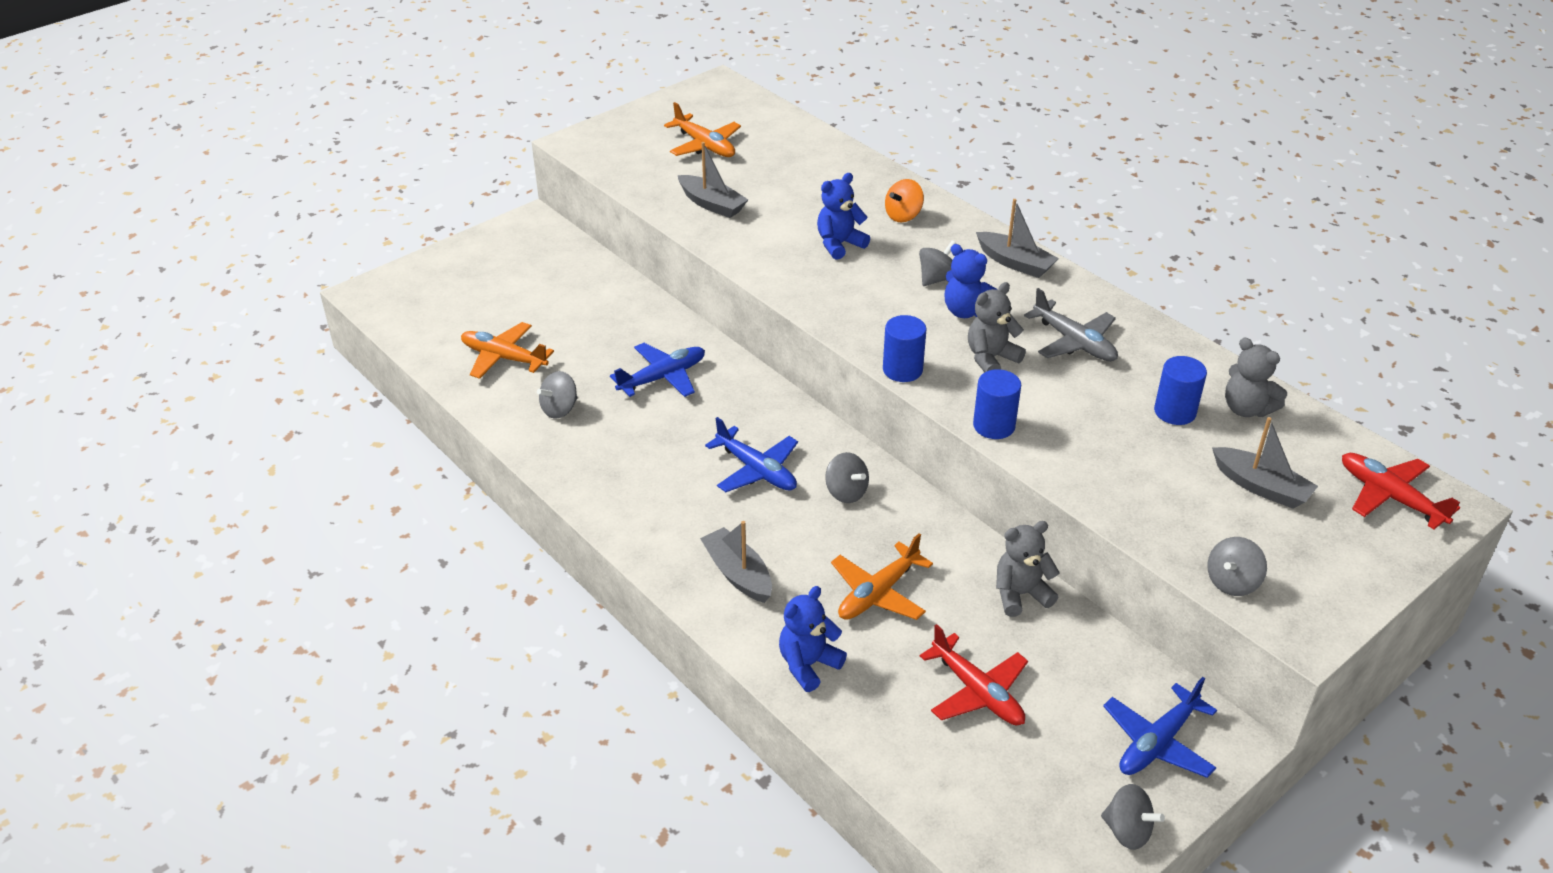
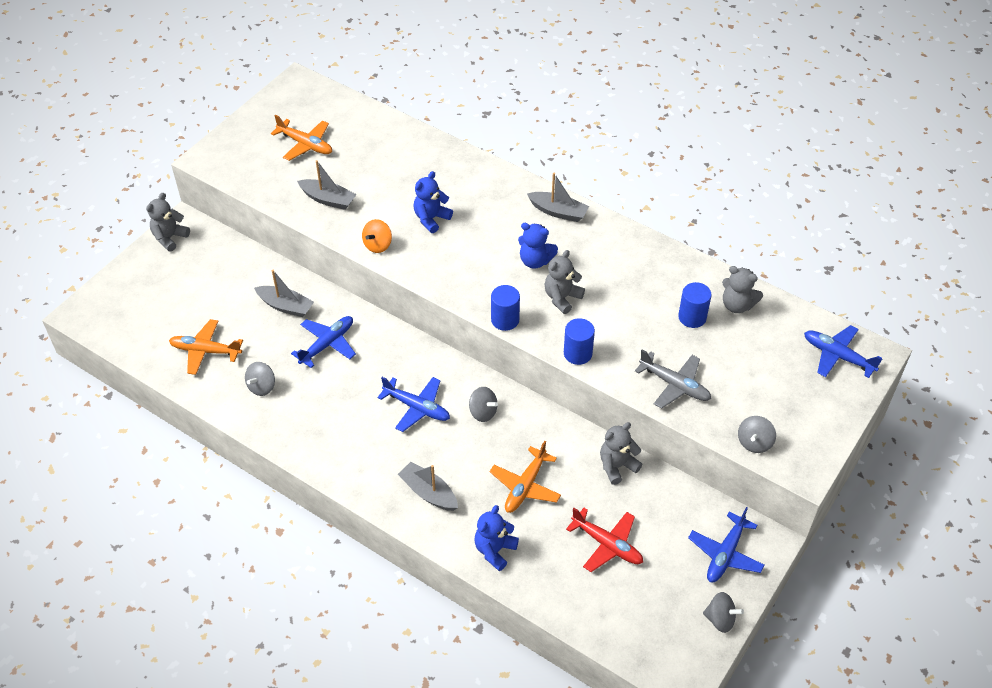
camera: 15 degrees left, 10 degrees up
(509, 233) = (170, 238): none -> grey teddy bear
(903, 215) = (469, 184): orange spinning top -> orange spinning top (378, 245)
(937, 279) = (508, 236): grey spinning top -> none
(1074, 342) = (614, 273): grey plane -> grey plane (675, 385)
(1261, 487) = (758, 365): grey boat -> grey boat (285, 306)
(1390, 497) = (837, 356): red plane -> blue plane

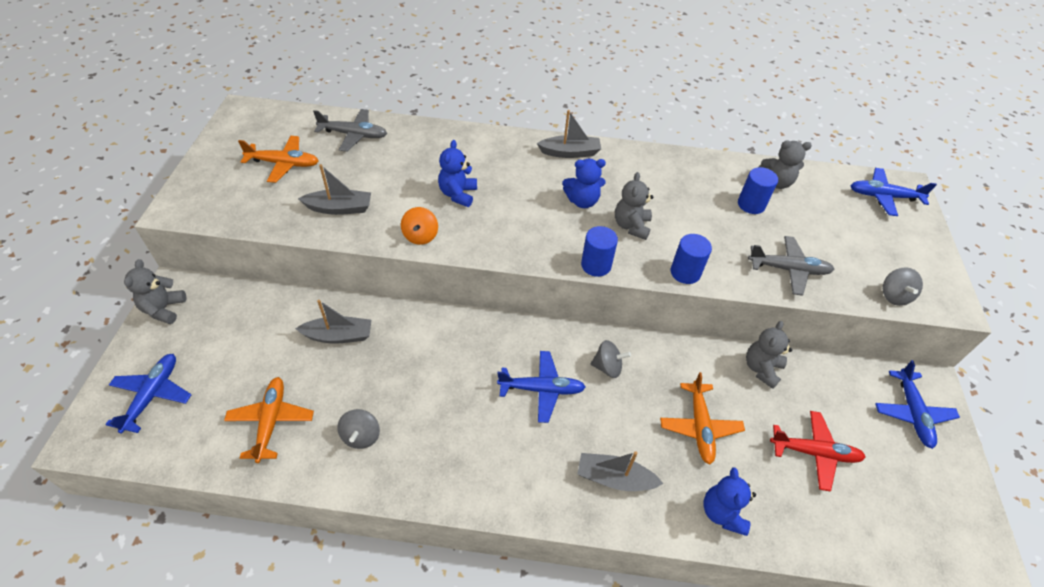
camera: 30 degrees left, 0 degrees up
(205, 351) = (271, 421): orange plane -> orange plane turned 105 degrees clockwise
(327, 344) = (407, 359): blue plane -> blue plane (152, 395)
(377, 135) = (354, 135): none -> grey plane
(720, 619) = (963, 481): grey spinning top -> none

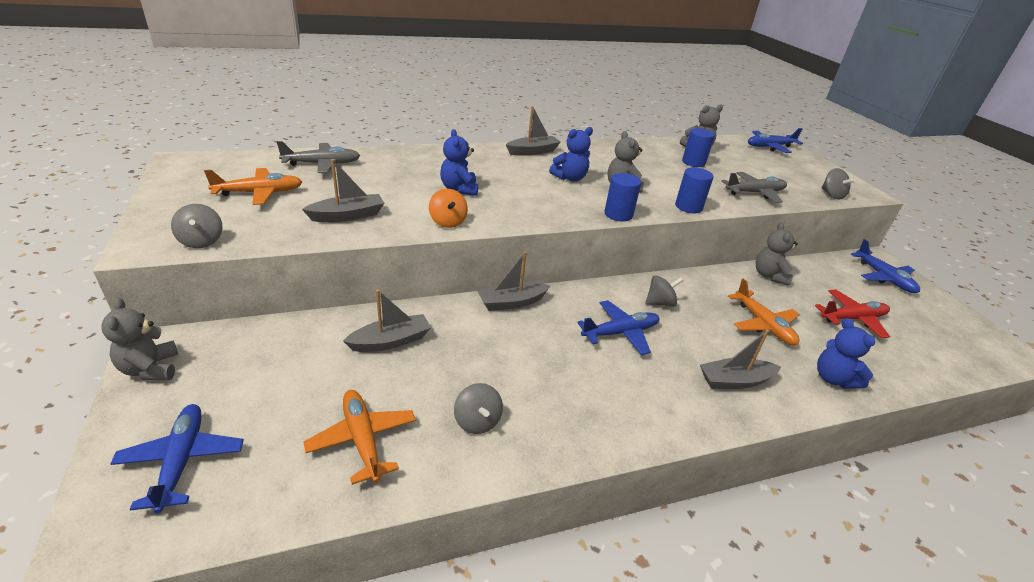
camera: 25 degrees left, 15 degrees down
(216, 213) = (201, 241): none -> grey spinning top
(463, 324) = (512, 302): none -> grey boat

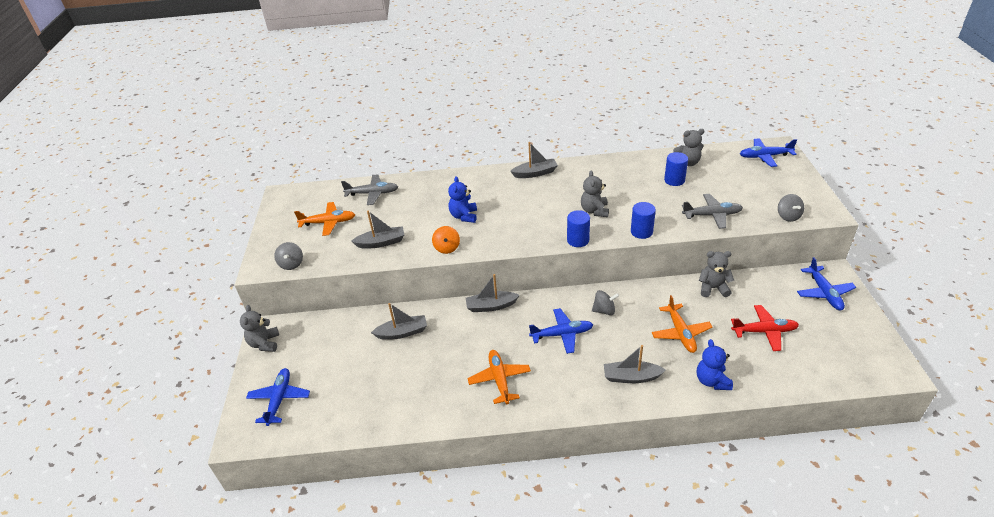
camera: 20 degrees right, 5 degrees up
(362, 439) = (374, 396): orange plane -> orange plane (499, 379)
(477, 421) = (443, 391): grey spinning top -> none
(570, 178) = (554, 202): blue teddy bear -> none
(769, 275) = (713, 288): grey teddy bear -> grey teddy bear turned 75 degrees clockwise

